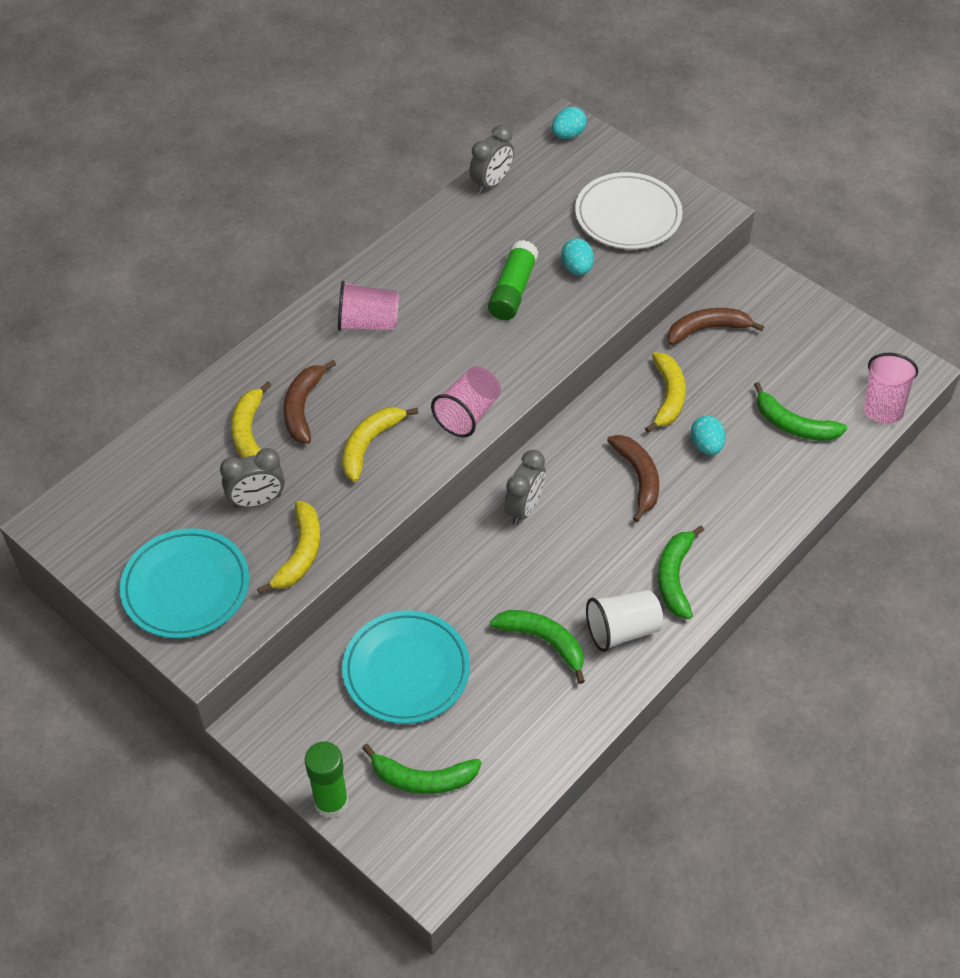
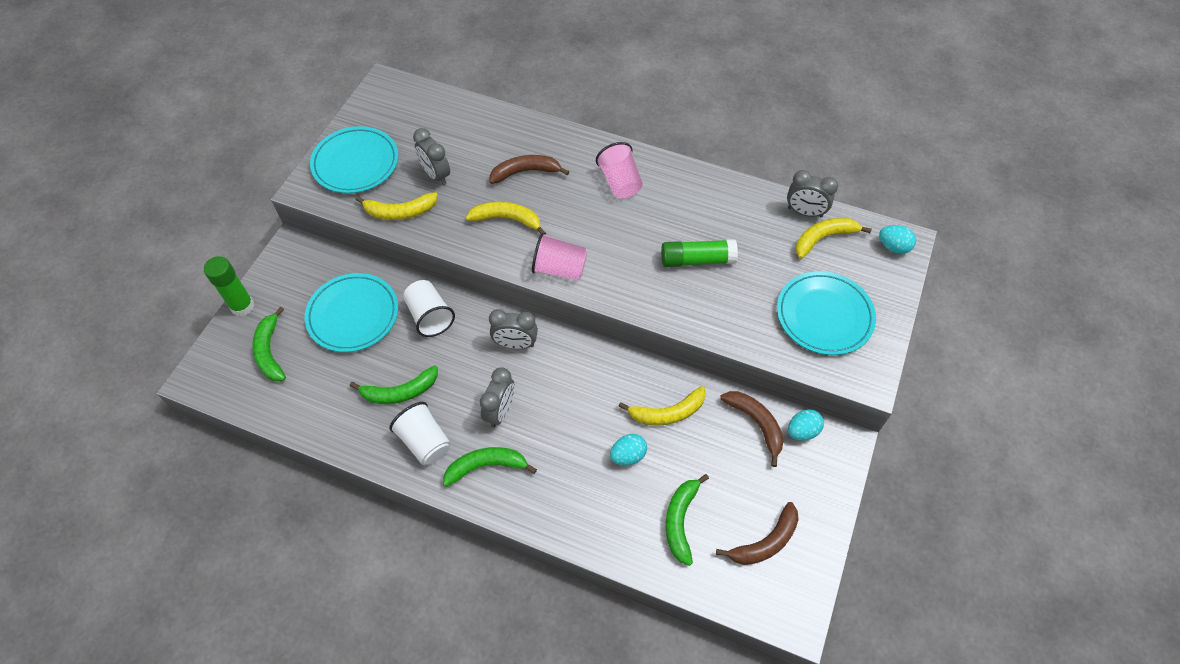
camera: 70 degrees right, 5 degrees up
(249, 433) = (491, 152): yellow banana -> yellow banana (823, 238)
(446, 586) = (430, 316): none -> white cup
(544, 641) = (400, 392): green banana -> green banana turned 60 degrees clockwise
(577, 268) = (743, 296): turquoise egg -> turquoise egg (802, 431)
(609, 546) = (500, 411): none -> grey clock
(628, 216) = (824, 316): white plate -> turquoise plate
(638, 478) = (574, 414): brown banana -> brown banana (765, 542)
(883, 402) = (742, 595): pink cup -> none

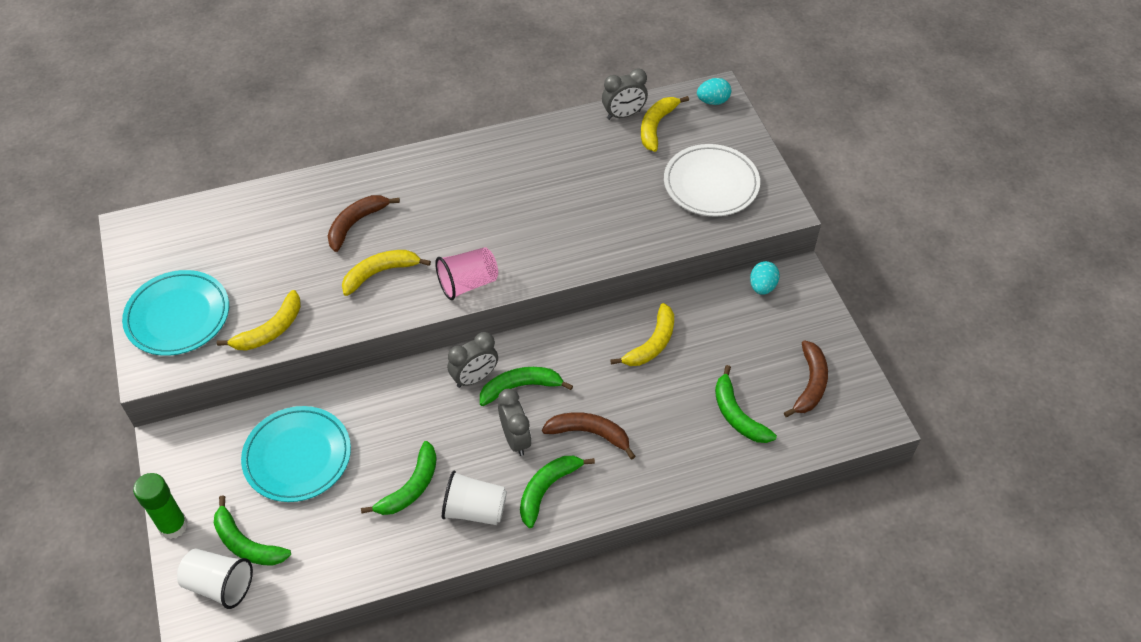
camera: 40 degrees left, 5 degrees down
(430, 316) = (373, 408): white cup -> white cup (219, 585)
(436, 175) = (272, 277): grey clock -> none
(540, 375) = (520, 387): none -> green banana
(620, 182) = (450, 182): pink cup -> none
(628, 455) = (652, 397): turquoise egg -> none
(697, 260) = (575, 204): green glue stick -> none
(756, 424) = (725, 305): brown banana -> brown banana (589, 433)
(824, 316) = (711, 184): turquoise plate -> white plate

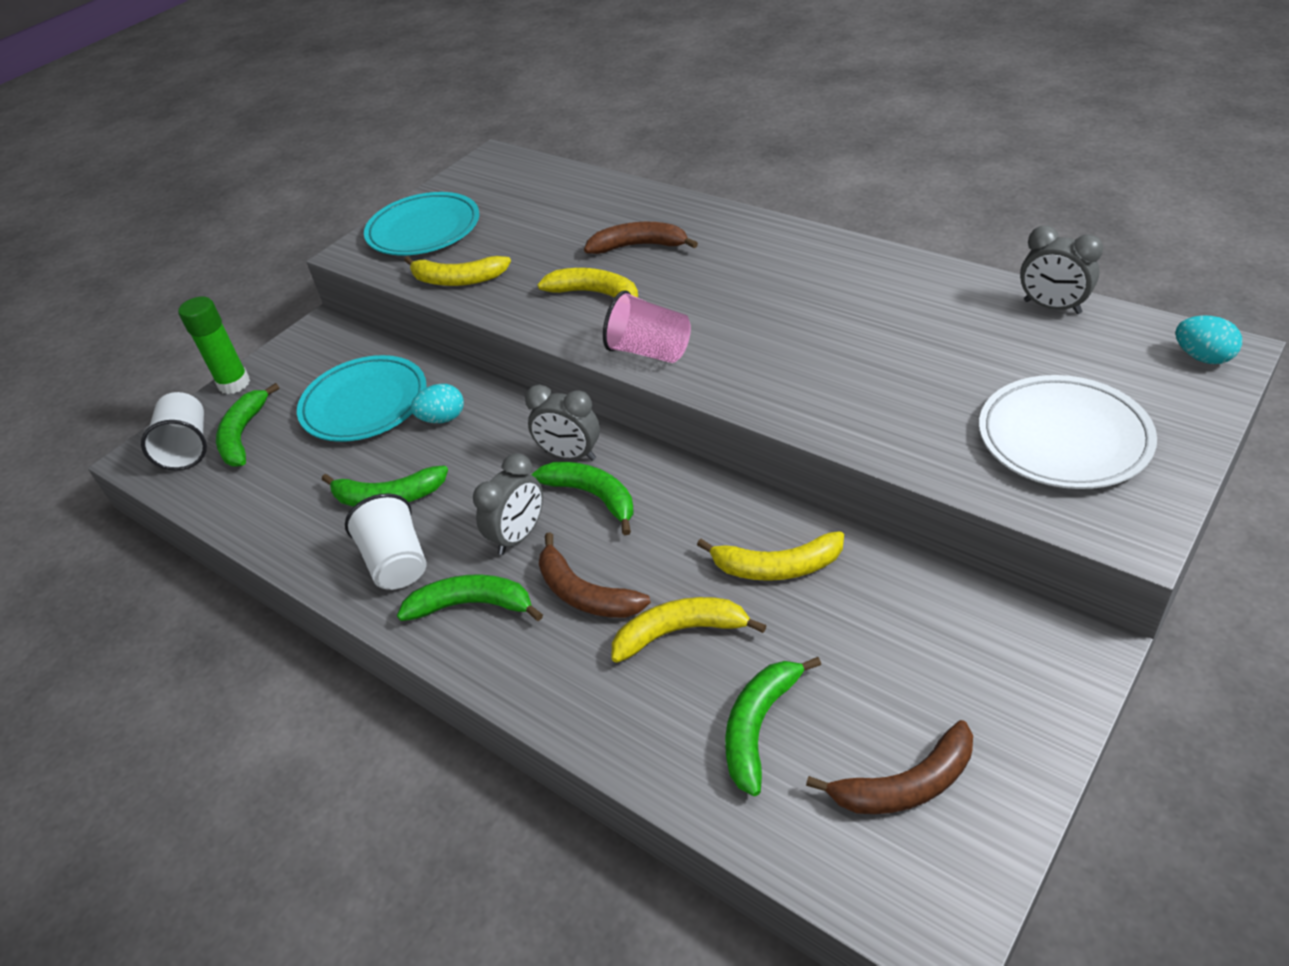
camera: 60 degrees right, 10 degrees down
(589, 433) = (584, 593): brown banana -> brown banana turned 150 degrees clockwise
(656, 126) = (1079, 340): yellow banana -> yellow banana (680, 632)
(762, 286) = (1007, 620): turquoise egg -> turquoise egg (443, 419)

